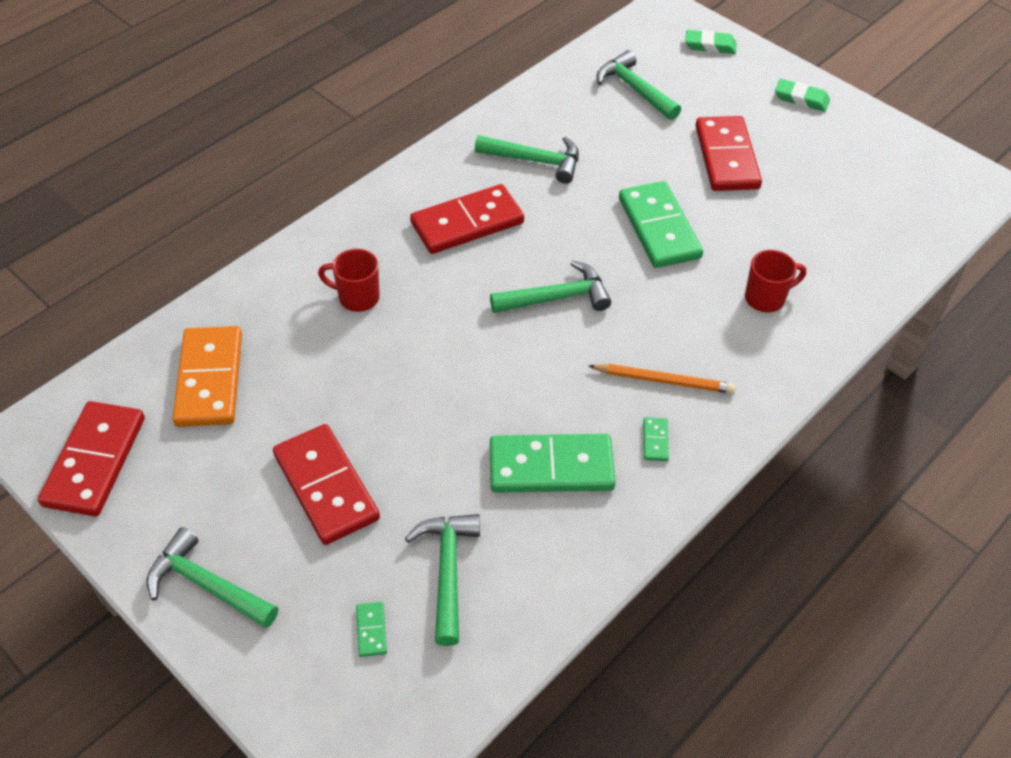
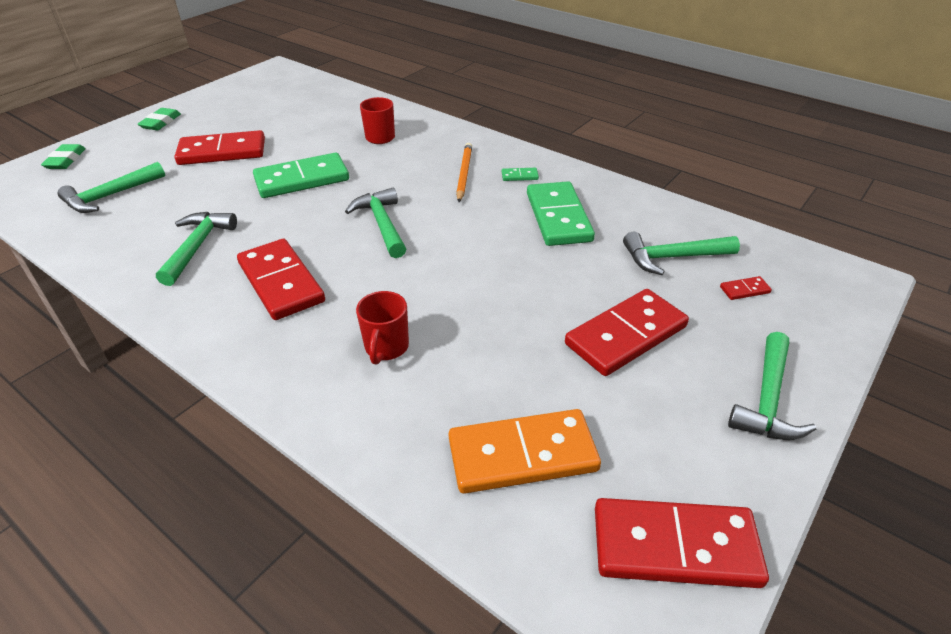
camera: 95 degrees left, 10 degrees down
(371, 630) = (744, 290): green domino -> red domino

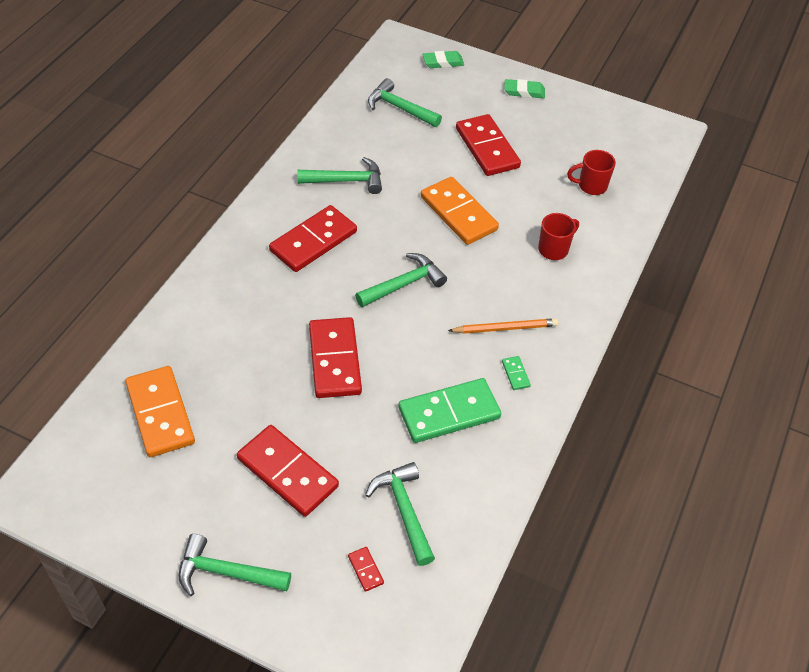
camera: 75 degrees right, 10 degrees up
(302, 179) = (458, 213): green domino -> orange domino
(386, 348) = (251, 320): red mug -> red mug (591, 186)
(675, 546) = (93, 502): red domino -> red domino (334, 360)

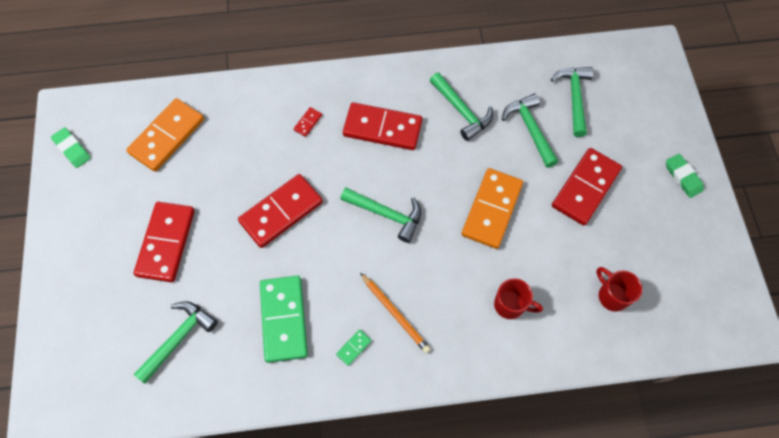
camera: 60 degrees right, 15 degrees up
(226, 572) = (69, 255): green hammer -> green hammer (530, 129)
(365, 570) = (116, 341): red domino -> red domino (308, 122)
(443, 62) = (659, 95): green eraser -> green eraser (72, 149)
(449, 413) = (284, 319): green domino -> green domino turned 45 degrees clockwise

